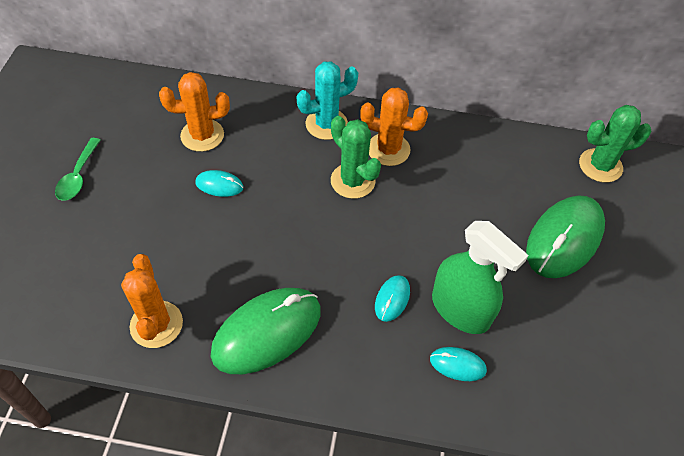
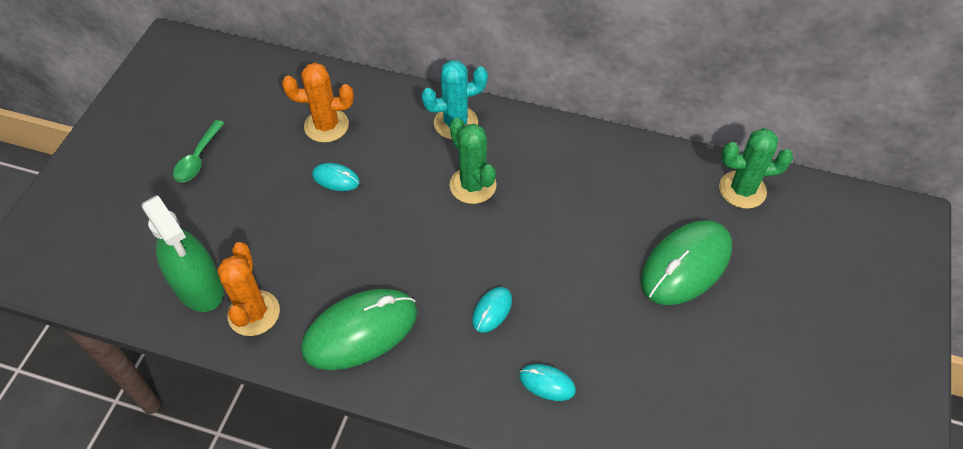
camera: 10 degrees right, 0 degrees up
(388, 149) = (516, 155): orange cactus -> none
(460, 309) = (560, 328): green spray bottle -> green spray bottle (199, 287)

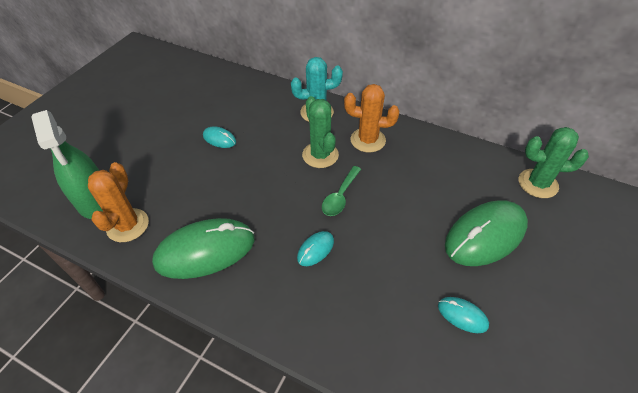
camera: 10 degrees right, 5 degrees down
(198, 158) = (127, 115): green spoon -> green spoon (340, 196)
(326, 126) = (223, 104): orange cactus -> orange cactus (368, 140)
(547, 383) = (350, 317): turquoise mouse -> turquoise mouse (462, 315)

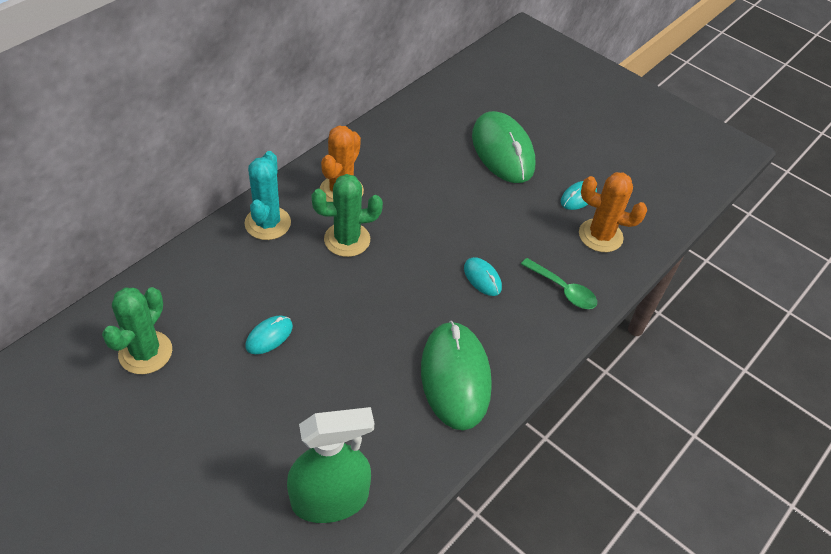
camera: 80 degrees left, 0 degrees up
(128, 225) = (390, 458): orange cactus -> orange cactus (600, 236)
(340, 196) = (418, 239): green spoon -> green spoon (563, 290)
(538, 183) = (455, 93): green cactus -> green cactus (145, 352)

